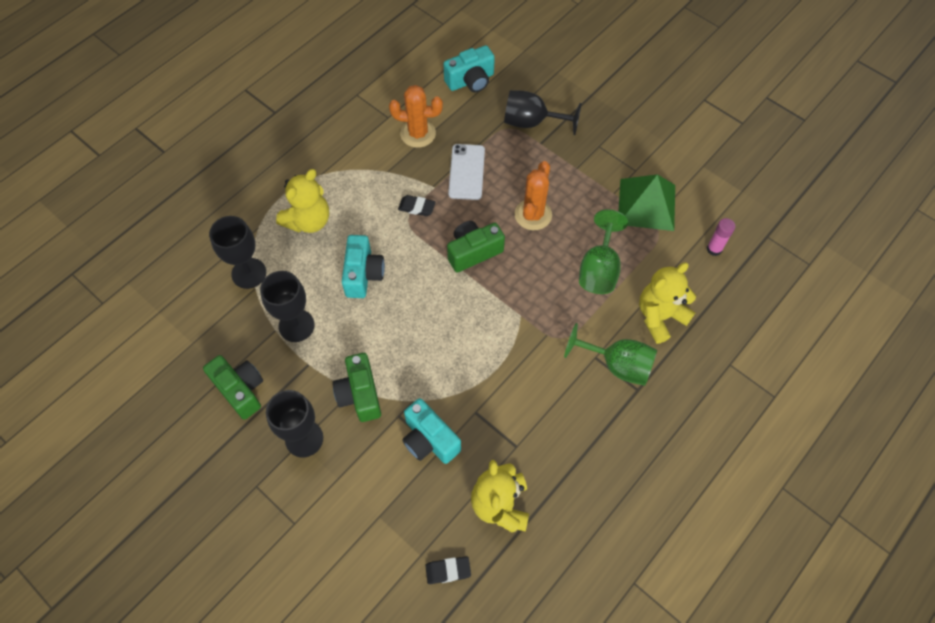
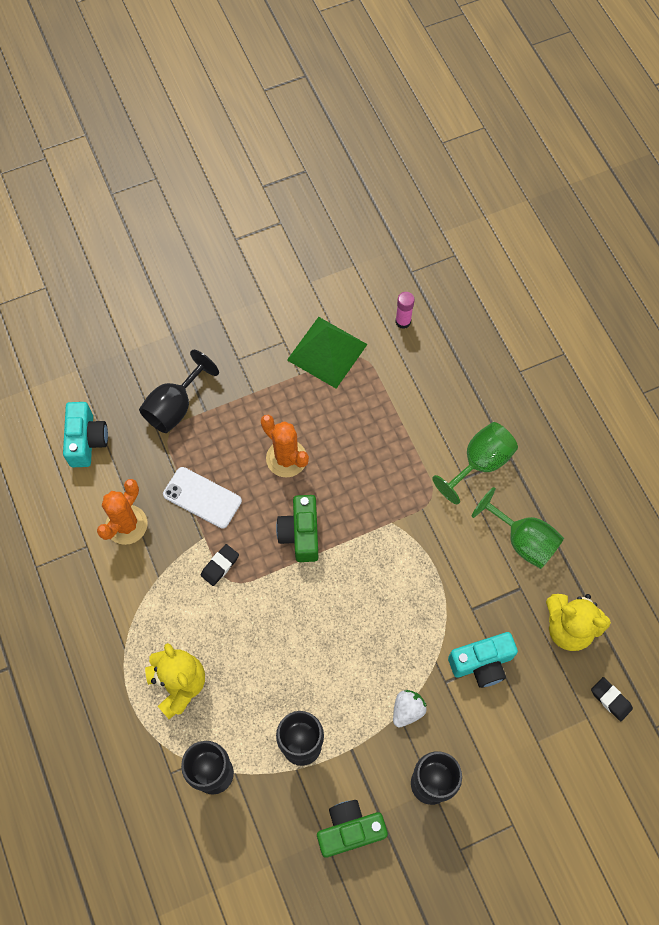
camera: 65 degrees left, 5 degrees up
(360, 394) = (407, 710): green camera -> white strawberry
(363, 274) = (273, 653): turquoise camera -> none
(448, 571) = (610, 699): black eraser -> black eraser turned 60 degrees counterclockwise
(599, 269) = (376, 429): green goblet -> green goblet (523, 540)
(660, 316) = (449, 403): yellow teddy bear -> none

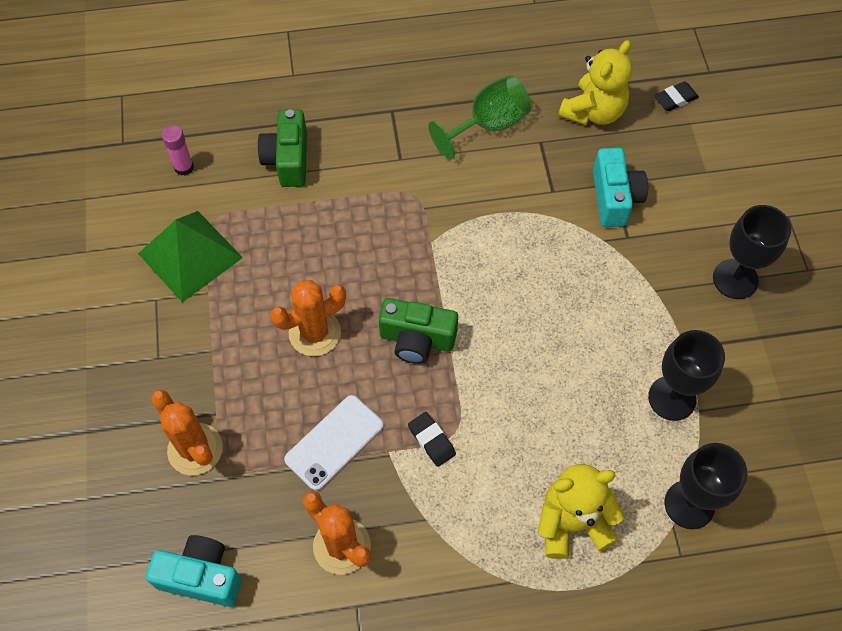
camera: 75 degrees left, 5 degrees down
(175, 407) = (195, 449): black goblet -> orange cactus
(349, 830) = (774, 371): green camera -> green camera (288, 159)
(407, 710) = (652, 281): white strawberry -> none
(480, 463) = (388, 139): green goblet -> none

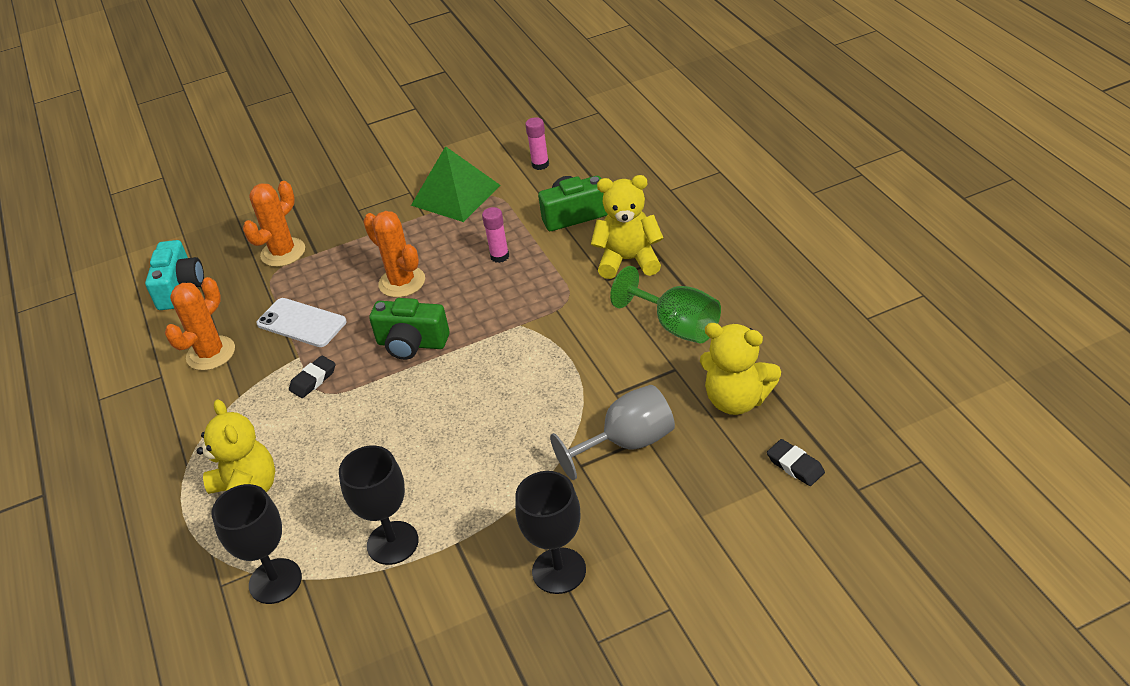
camera: 80 degrees right, 20 degrees down
(319, 236) = (499, 256): none -> pink glue stick
(381, 135) = (628, 260): none -> yellow teddy bear
(417, 340) = (412, 344): green camera -> green camera turned 75 degrees counterclockwise
(614, 198) = (627, 443): turquoise camera -> grey goblet

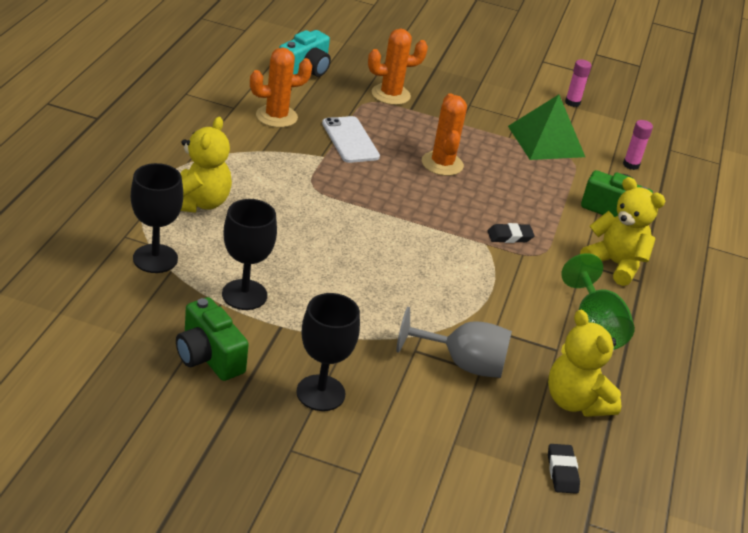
camera: 30 degrees right, 5 degrees down
(313, 380) = (316, 175): black eraser -> black eraser (509, 236)
(412, 344) = (401, 201): green camera -> green camera (208, 357)
(499, 256) = (527, 196): pink glue stick -> pink glue stick (572, 102)

